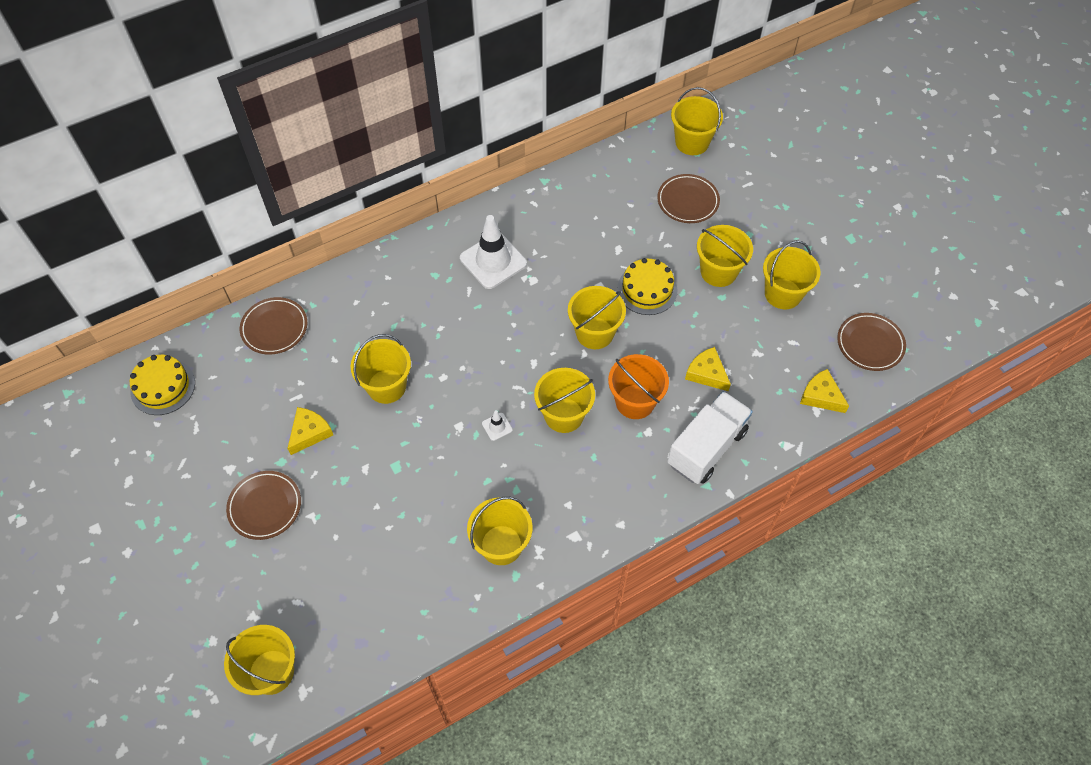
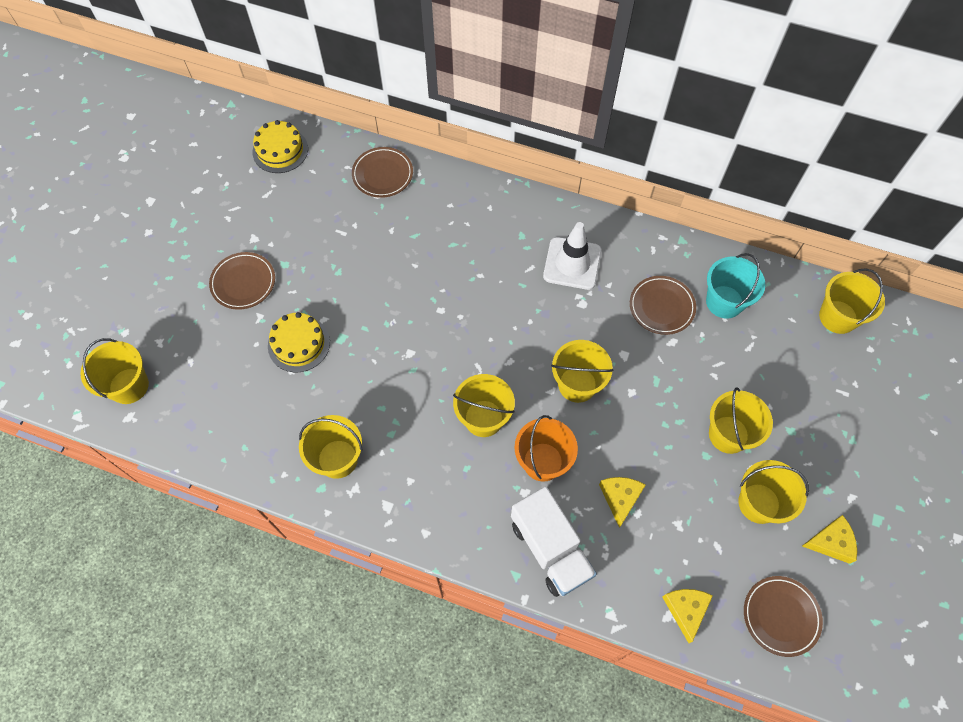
camera: 50 degrees right, 5 degrees up
(309, 433) = (321, 263): yellow cheese -> yellow cheese (831, 542)
(386, 386) = (400, 280): yellow bucket -> none
(497, 426) = (432, 379): white traffic cone -> none
(618, 195) = (724, 302): none -> turquoise bucket
(647, 289) = (655, 392): yellow cake -> yellow cake (299, 344)
(688, 201) = (774, 358): brown plate -> brown plate (661, 307)
(706, 447) = (550, 549): white truck -> white truck turned 60 degrees clockwise

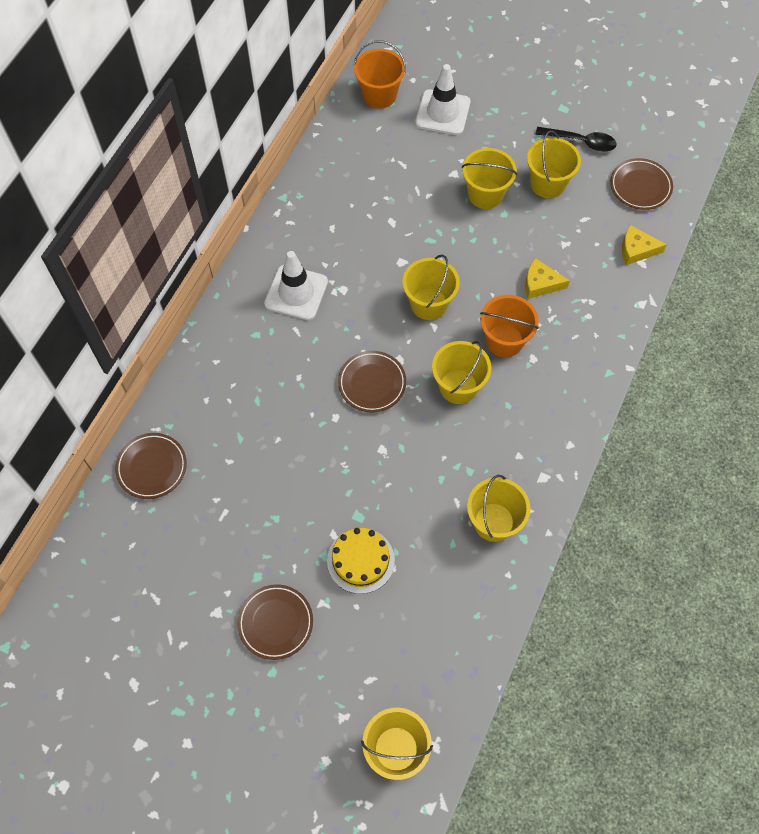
camera: 85 degrees left, 0 degrees up
(280, 150) = (93, 583): yellow cake -> none
(550, 549) = (585, 343): white truck -> none
(661, 307) = (354, 224): brown plate -> brown plate (372, 383)
(724, 302) = (354, 175): turquoise bucket -> none
(831, 383) = (442, 113): none -> white traffic cone
(831, 542) = (581, 142): yellow cheese -> black spoon
(838, 317) = (379, 95): yellow bucket -> orange bucket

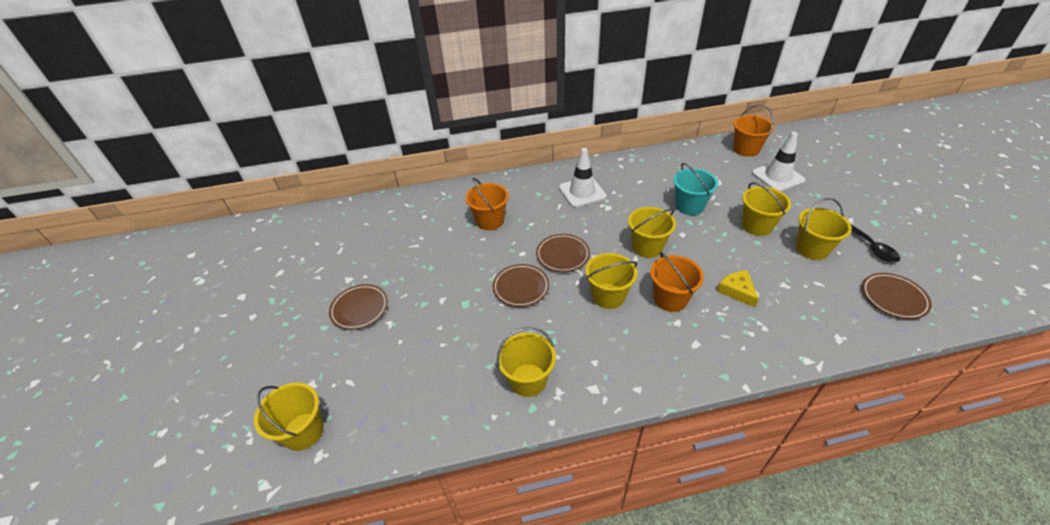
camera: 55 degrees right, 20 degrees down
(152, 467) = (419, 204): brown plate -> brown plate (521, 287)
(255, 413) = (490, 221): none -> orange bucket
(360, 560) = (435, 323): yellow cake -> none
(410, 220) = (689, 206): none -> turquoise bucket
(636, 249) = (844, 328): yellow cheese -> none

